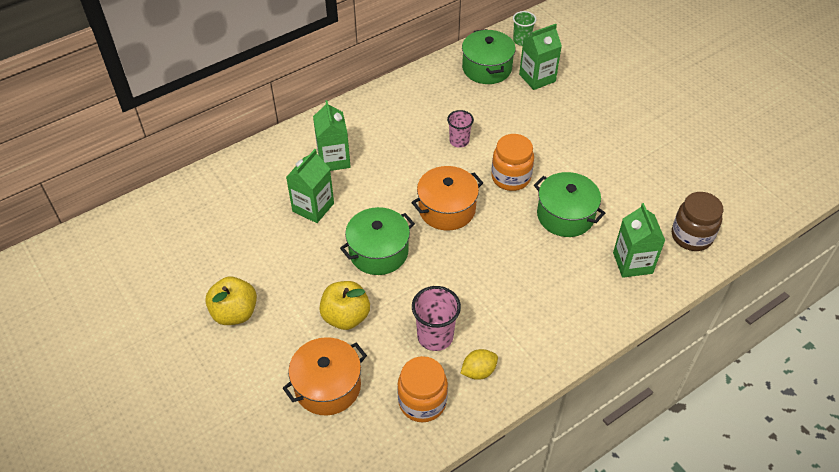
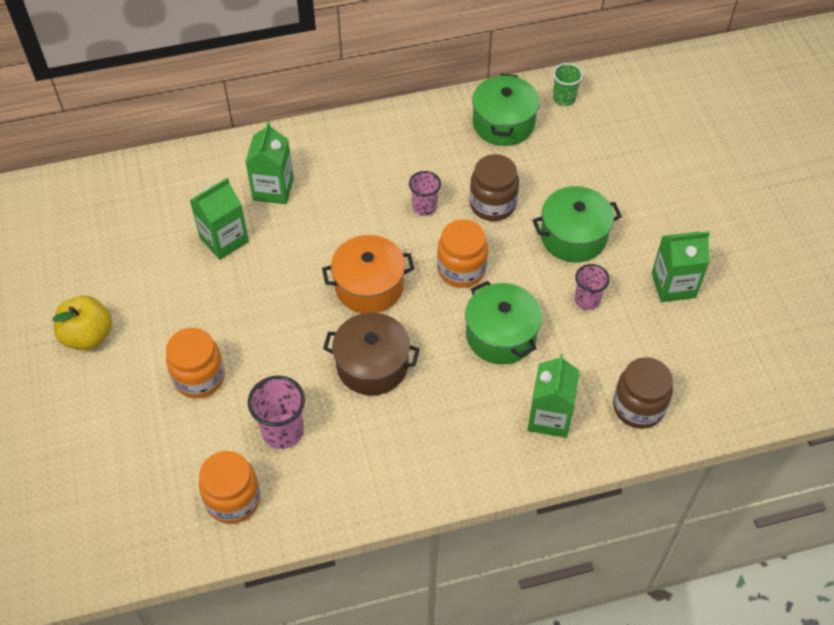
camera: 20 degrees right, 5 degrees up
(327, 386) = (144, 449): orange pot -> none
(346, 317) = (199, 377): yellow apple -> orange jar
(378, 252) = (269, 314): green pot -> green pot (573, 236)
(478, 371) = (309, 486): yellow lemon -> none
(480, 266) = (372, 365): none -> brown pot
(509, 126) = (492, 204): none -> brown jar
(537, 78) = (557, 152): green carton -> green carton (673, 285)
(614, 173) = (587, 300): none -> pink cup

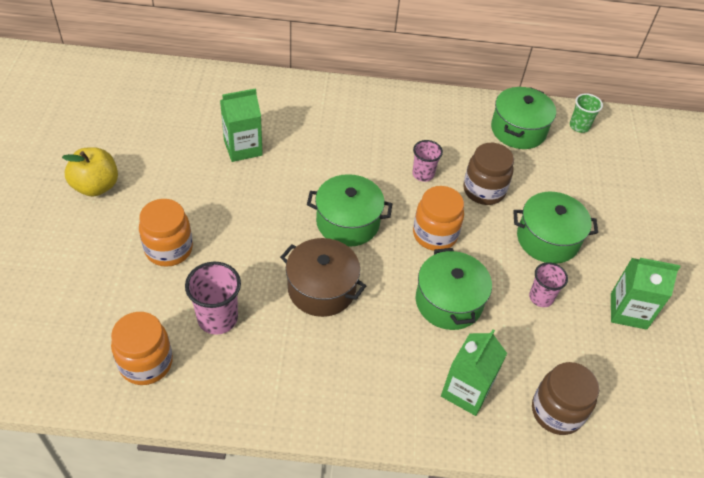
camera: 15 degrees right, 5 degrees down
(273, 189) = (301, 122): green carton -> none
(369, 286) = (348, 222): orange pot -> green pot

